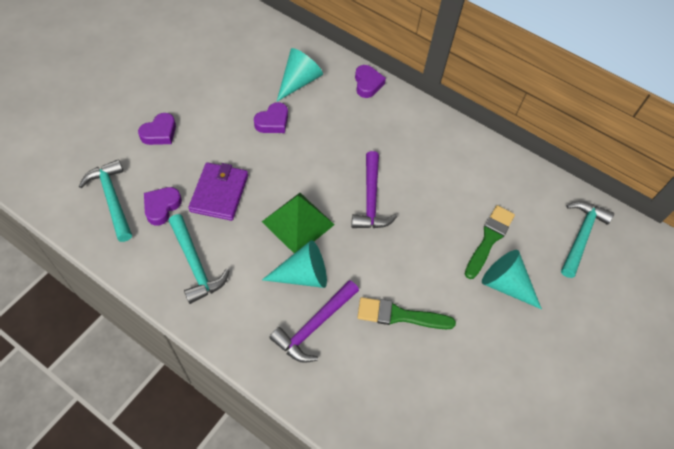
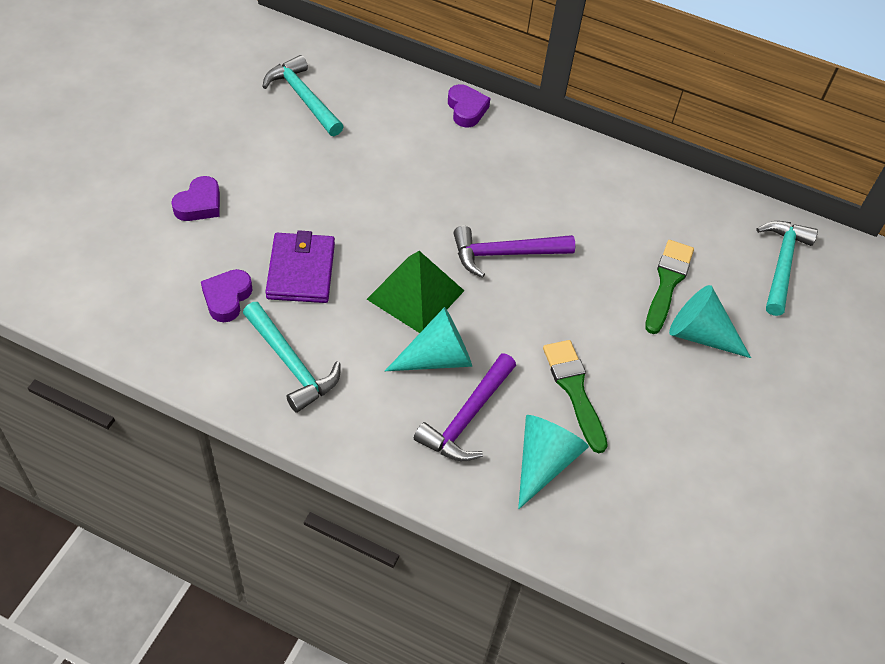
camera: 10 degrees left, 5 degrees down
(112, 199) = (155, 296): turquoise hammer -> turquoise hammer (303, 98)
(273, 122) = (351, 172): purple heart -> none
(298, 82) = (373, 117): turquoise cone -> turquoise cone (543, 462)
(371, 200) = (504, 254): purple hammer -> purple hammer turned 90 degrees clockwise
(399, 315) = (574, 390): green brush -> green brush turned 75 degrees clockwise

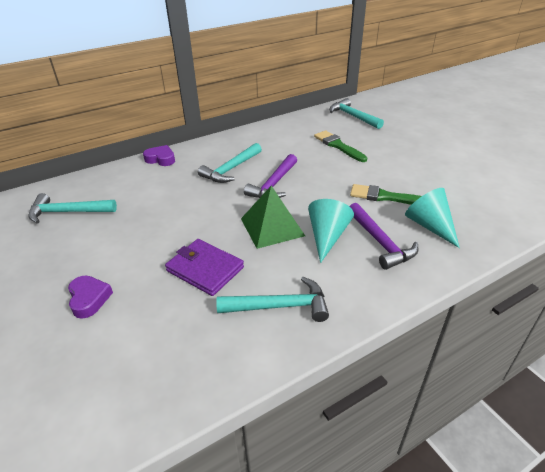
camera: 50 degrees left, 15 degrees down
(227, 298) = (190, 318): purple heart -> none
(502, 192) = (231, 169): none -> turquoise hammer
(700, 335) = (377, 149): turquoise cone -> none

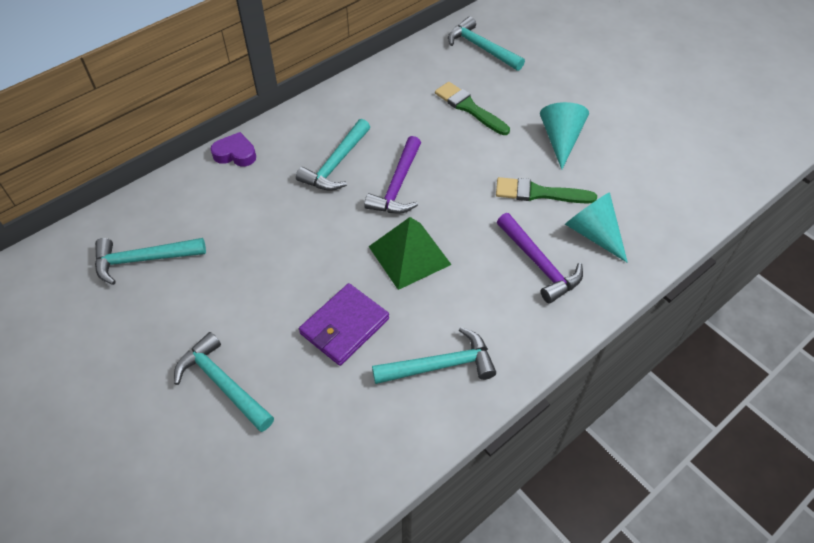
camera: 10 degrees left, 15 degrees up
(89, 299) = (222, 383): purple heart -> turquoise hammer
(205, 269) = (344, 326): purple wallet -> purple wallet turned 75 degrees counterclockwise
(327, 236) = (477, 263): turquoise cone -> turquoise cone (560, 140)

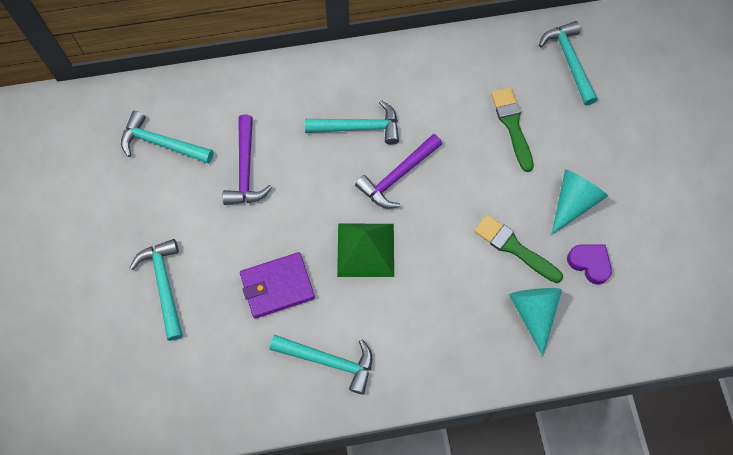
camera: 30 degrees right, 15 degrees up
(235, 154) = (283, 74): purple heart -> purple heart (589, 263)
(336, 164) = (359, 127): turquoise hammer -> turquoise hammer turned 150 degrees counterclockwise
(539, 264) = (466, 316): purple hammer -> purple hammer (246, 169)

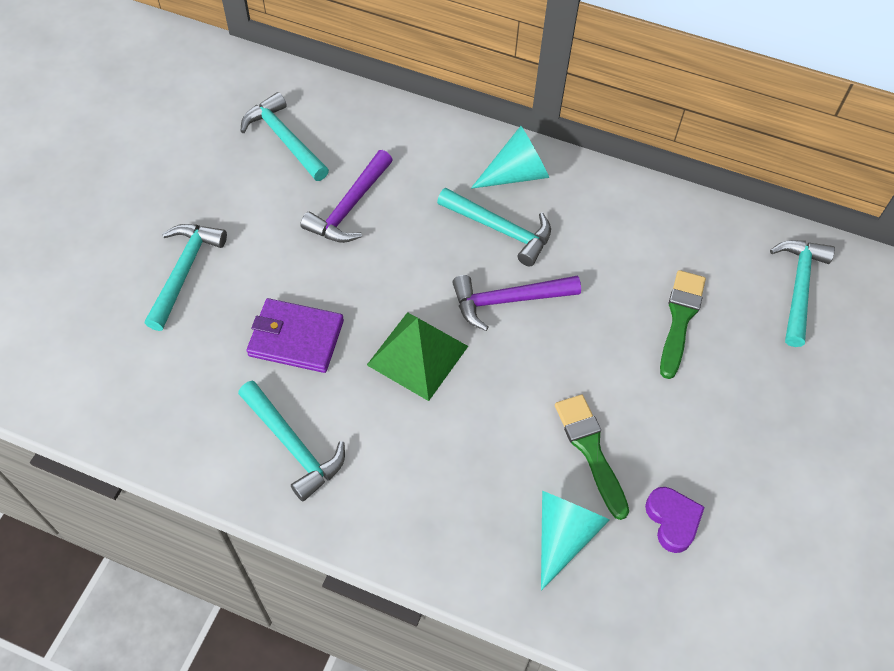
camera: 30 degrees right, 10 degrees down
(572, 202) = (698, 441): turquoise cone -> turquoise cone (516, 174)

